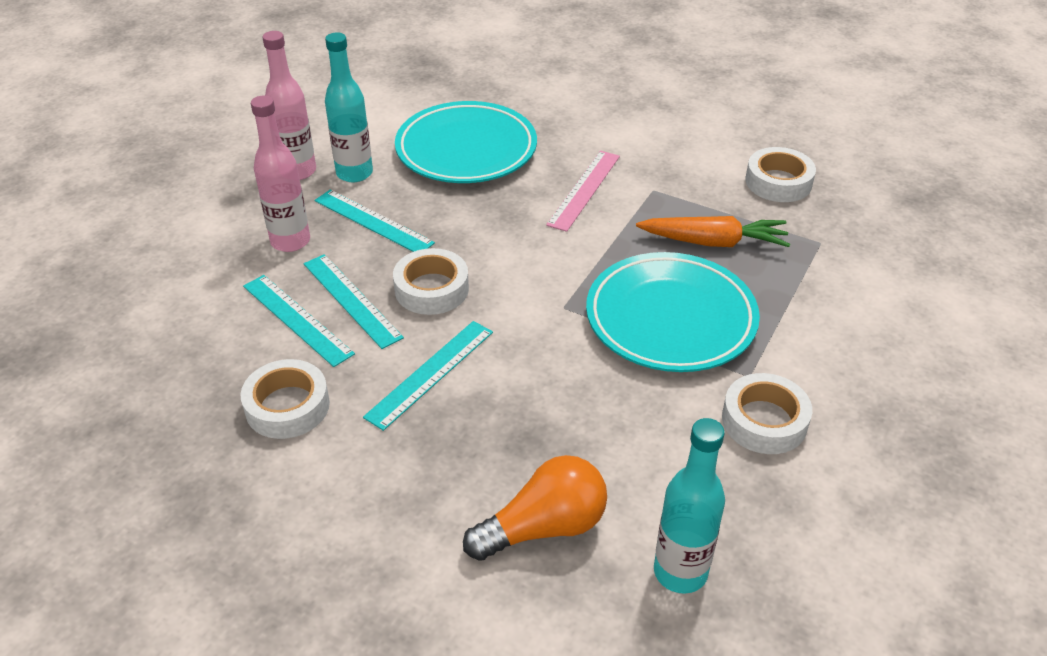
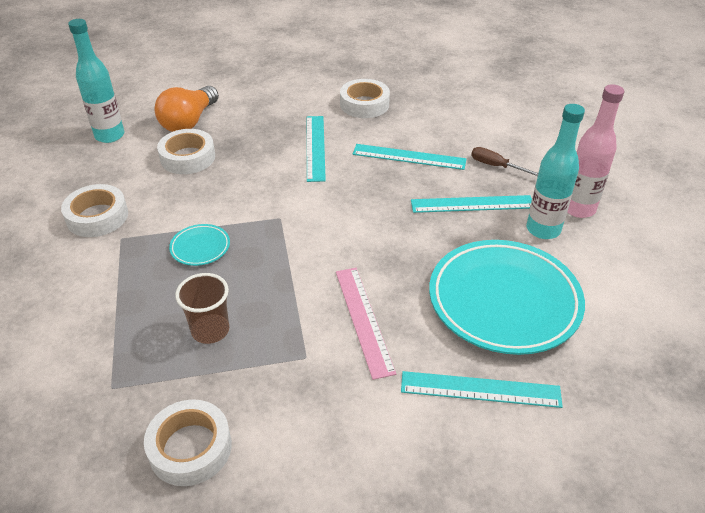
camera: 140 degrees right, 0 degrees up
(290, 241) = (496, 166): pink bottle -> brown screwdriver
(297, 319) = (421, 134): turquoise ruler -> turquoise ruler (480, 389)
(431, 289) = (374, 185): white tape -> white tape (188, 157)
(670, 319) = (200, 247): turquoise plate -> turquoise plate, size x0.43
(714, 242) = (210, 330): orange carrot -> brown cup

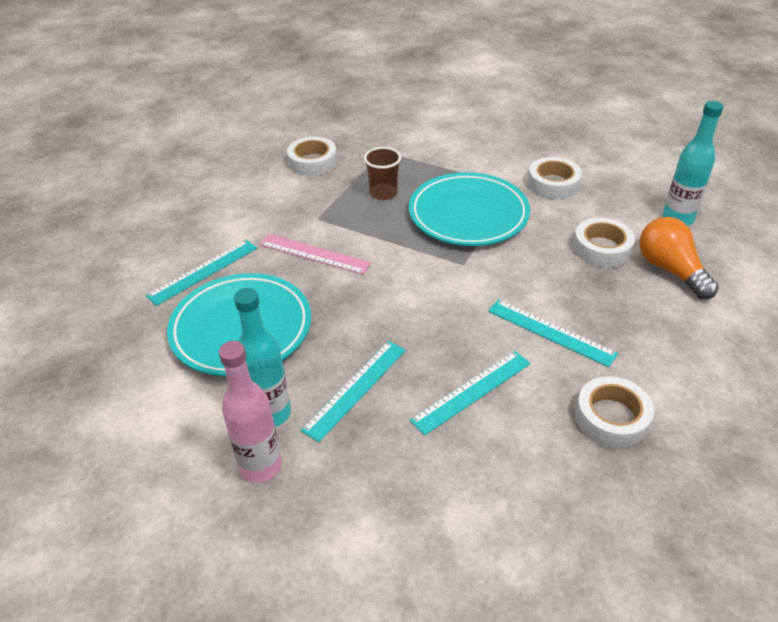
camera: 130 degrees right, 0 degrees up
(200, 247) = (468, 215): turquoise plate -> turquoise plate, size x2.35
(496, 166) = (388, 452): brown screwdriver -> none

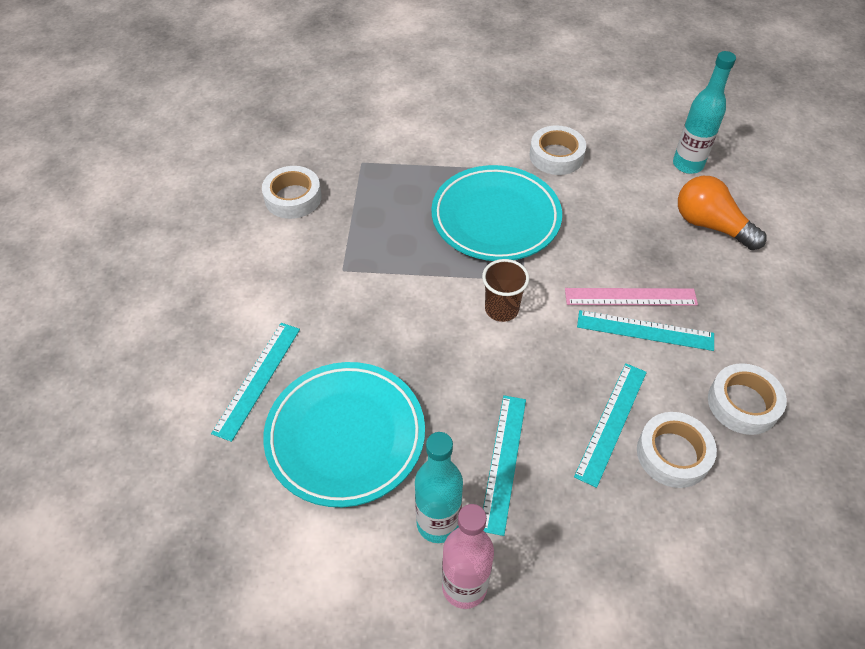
camera: 25 degrees left, 10 degrees up
(314, 254) = (366, 316): pink ruler -> pink ruler (630, 297)
(383, 193) = (394, 216): brown cup -> brown cup (501, 309)
(602, 248) = (640, 220): white tape -> white tape (673, 454)

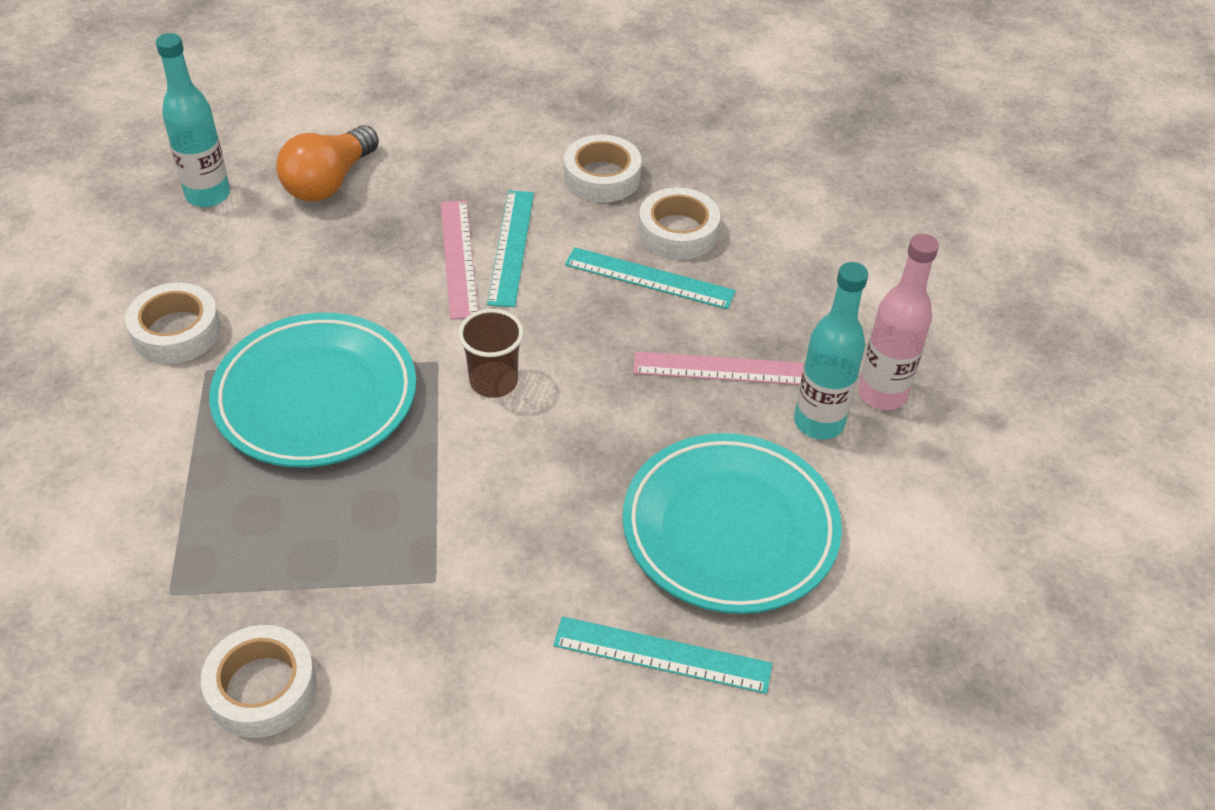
camera: 100 degrees left, 5 degrees down
(503, 462) = (724, 369): turquoise ruler -> pink ruler

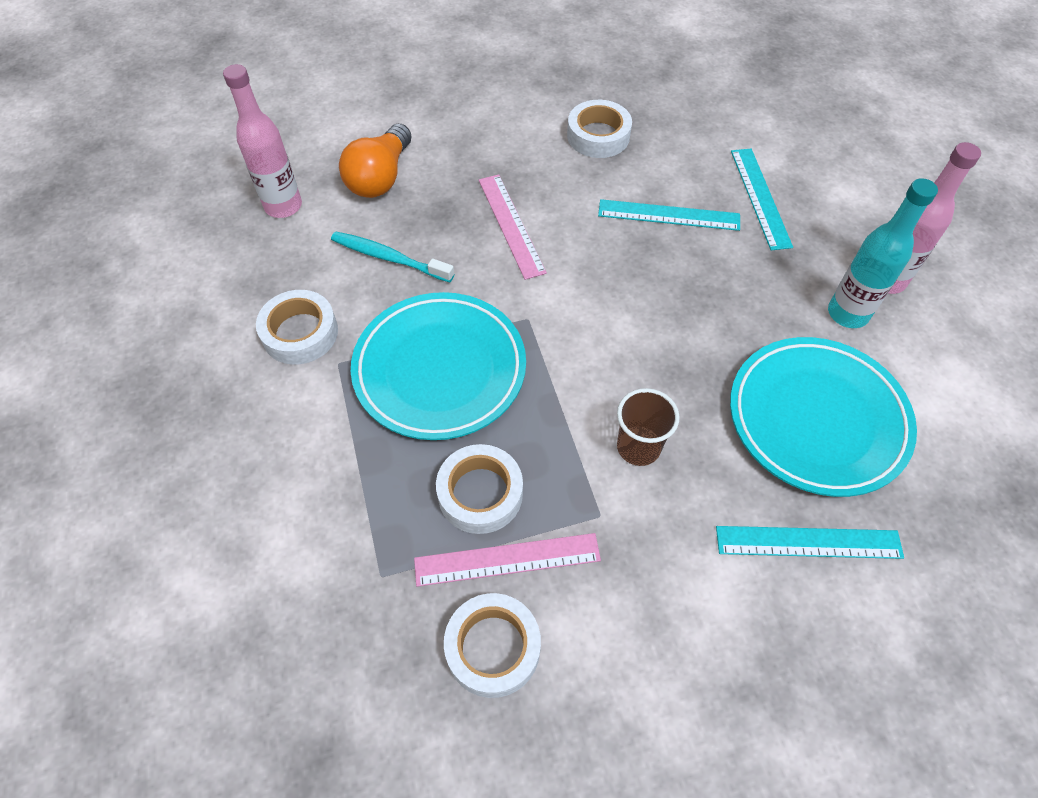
camera: 10 degrees left, 10 degrees up
(208, 195) = (283, 206): turquoise bottle -> pink bottle
(305, 269) = (389, 258): none -> turquoise toothbrush
(493, 382) = (580, 328): brown cup -> brown cup (638, 447)
(511, 247) = (550, 208): turquoise ruler -> turquoise ruler (760, 197)
(678, 232) = (675, 172): white tape -> white tape (480, 493)
(724, 369) = (757, 282): pink ruler -> pink ruler (507, 559)

